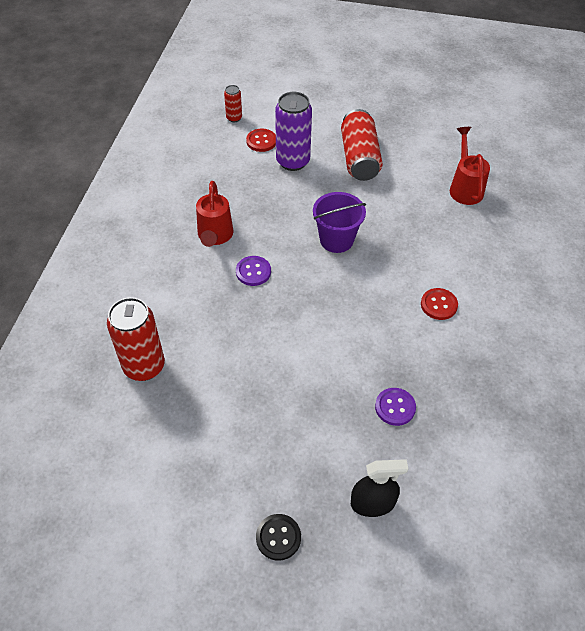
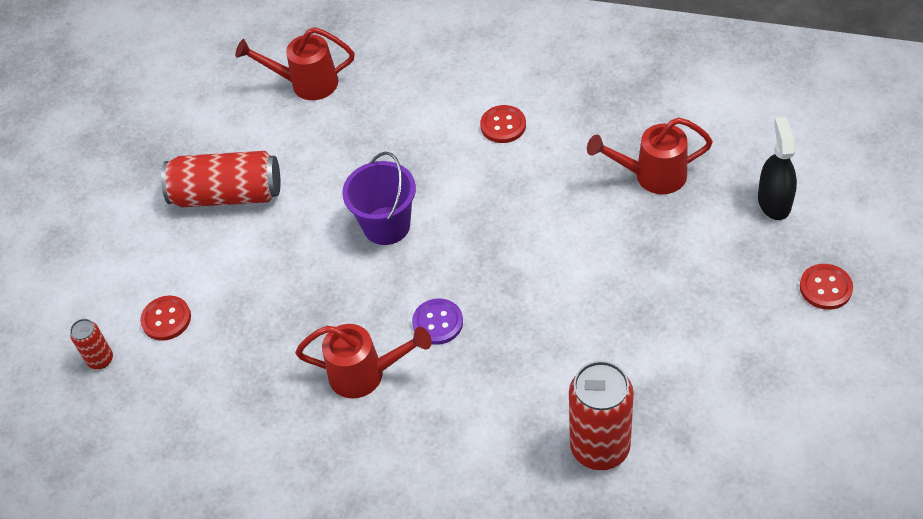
camera: 80 degrees left, 0 degrees up
(278, 537) = (825, 288): black button -> red button
(293, 161) = (220, 277): purple can -> none
(395, 407) = (651, 176): purple button -> red watering can

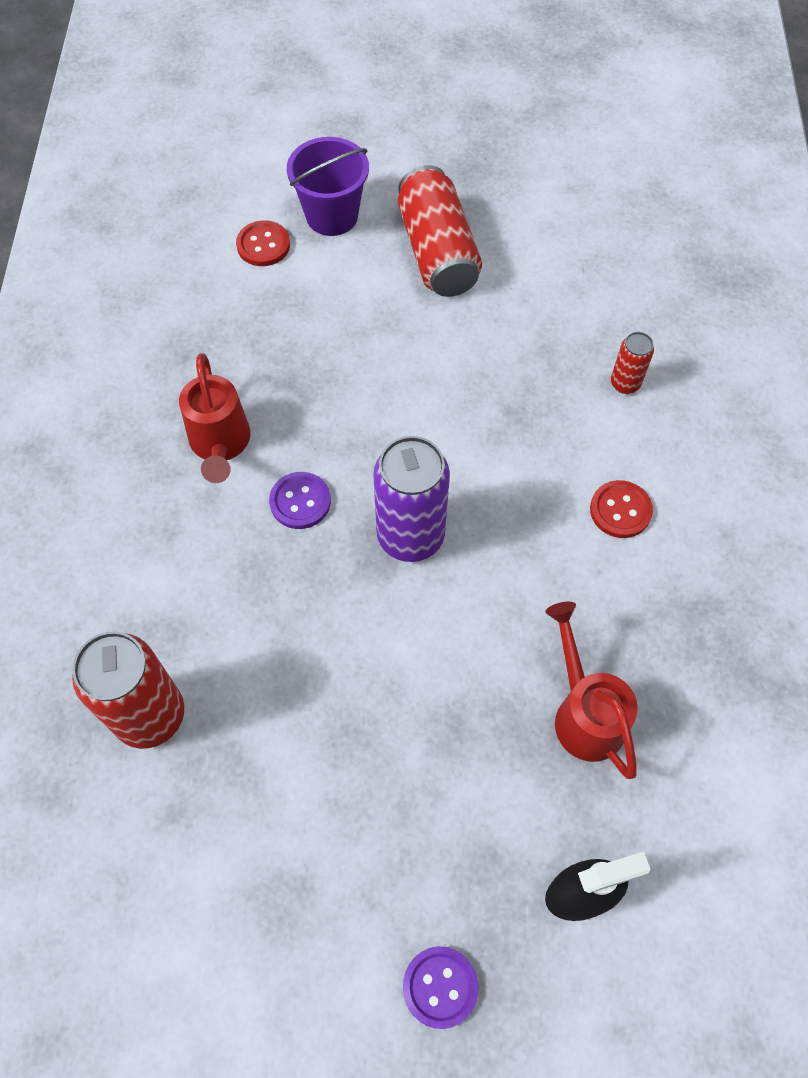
camera: 70 degrees right, 10 degrees up
(100, 360) = (206, 206): red can -> red can (625, 383)
(306, 83) = (623, 281): red watering can -> none
(386, 226) = (429, 416): purple bucket -> purple bucket (332, 216)
(489, 254) = (410, 536): none -> purple can
(825, 288) = (440, 987): red button -> purple button

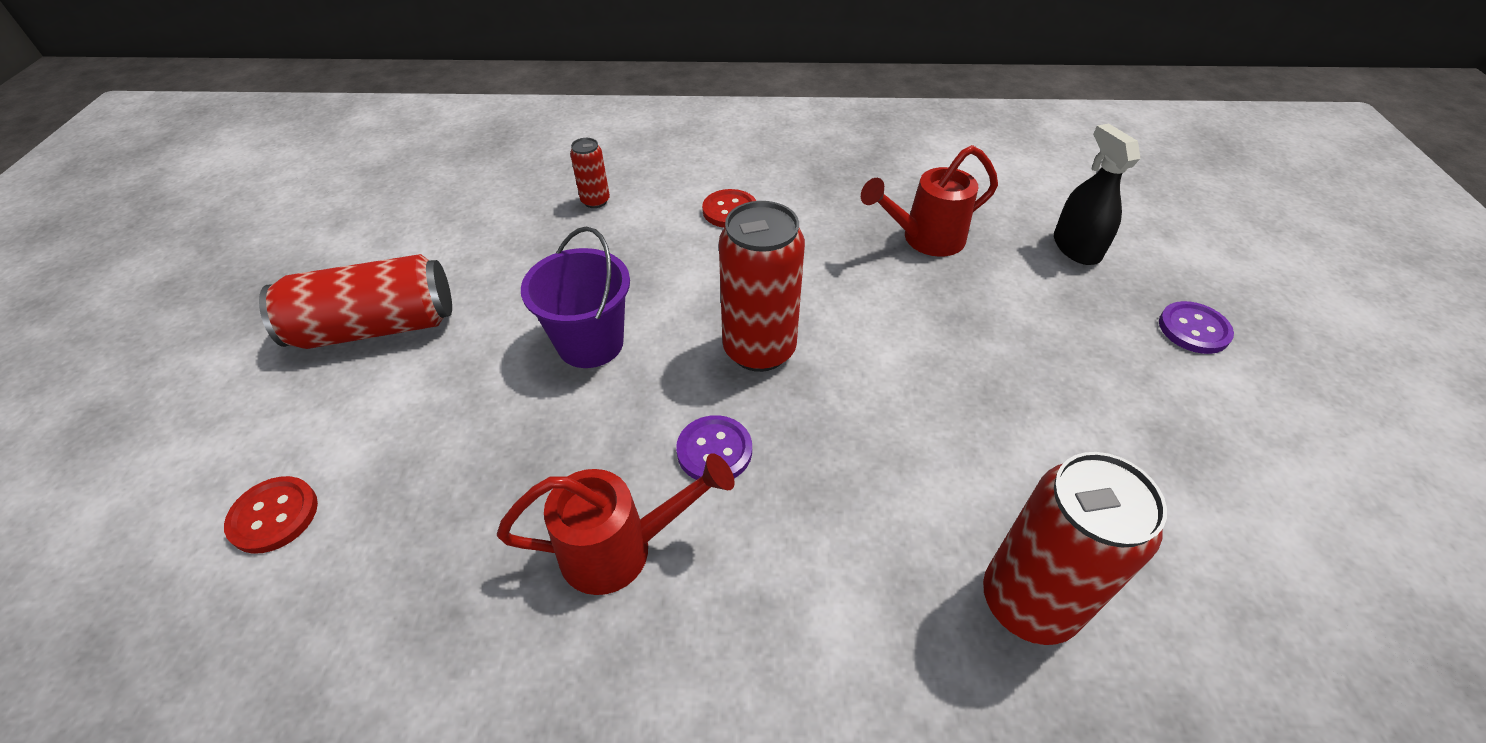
camera: 90 degrees left, 15 degrees down
(332, 216) = (261, 433): purple bucket -> purple bucket (590, 343)
(410, 536) = (759, 350): purple can -> red can

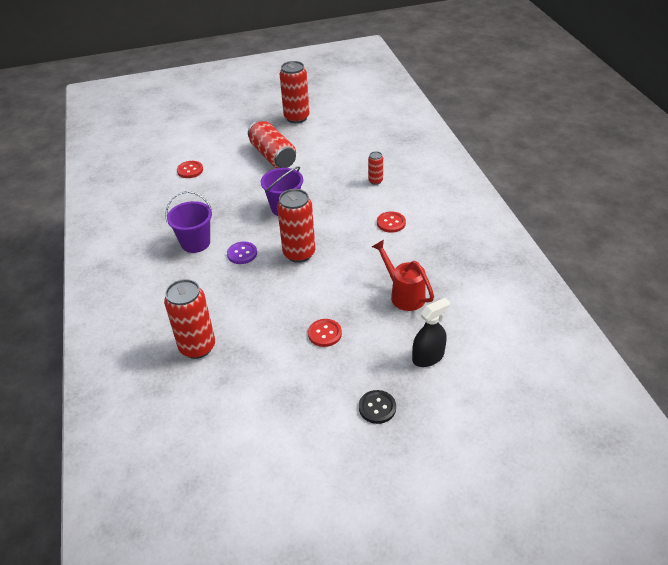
camera: 75 degrees right, 5 degrees down
(265, 259) = (296, 117): none -> red can
(621, 549) = (195, 243): red watering can -> purple bucket
(1008, 358) = (324, 333): none -> red button
(1193, 329) = (377, 408): purple button -> black button

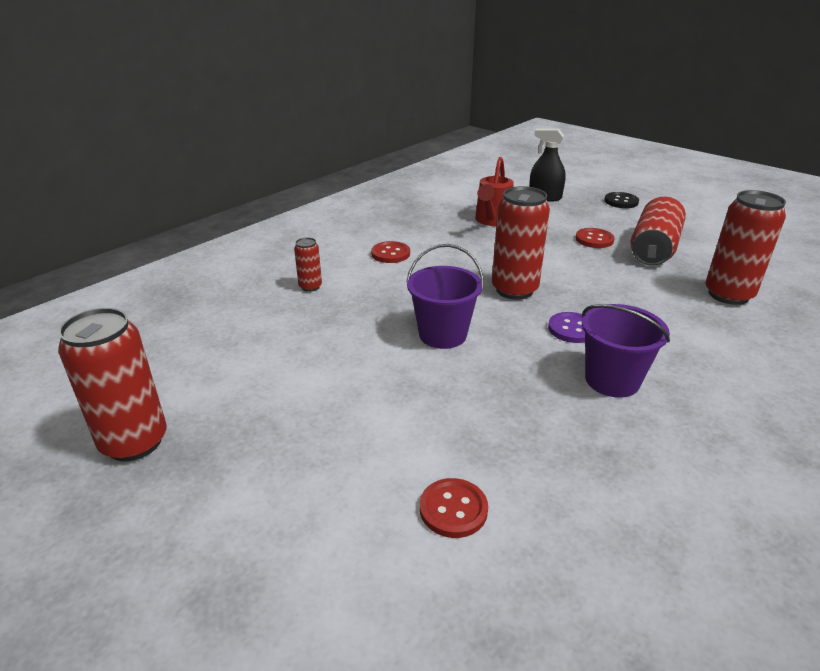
camera: 125 degrees left, 10 degrees down
(273, 156) = (310, 409): red can -> red can (653, 249)

